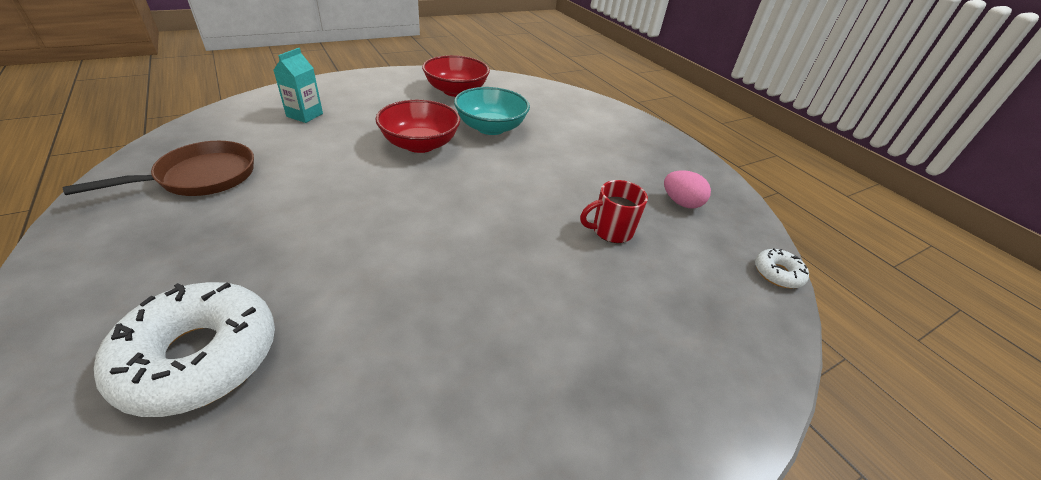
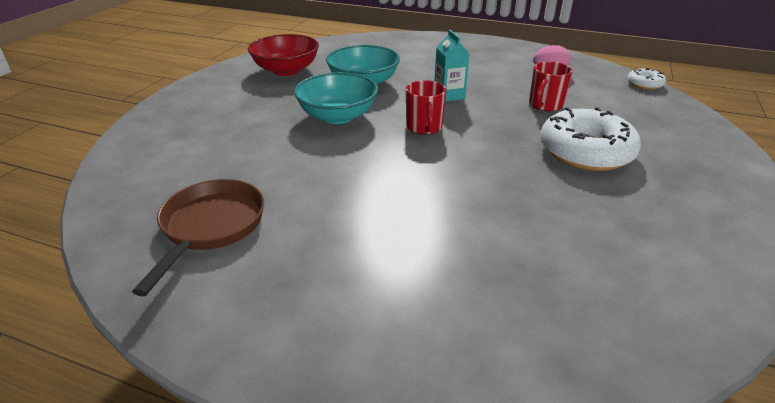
camera: 35 degrees left, 5 degrees down
(200, 357) = (472, 307): white donut -> white donut (585, 152)
(304, 115) = (196, 142): turquoise carton -> turquoise carton (449, 95)
(420, 144) = (338, 116): red bowl -> turquoise bowl
(463, 189) = (424, 127): none -> red mug

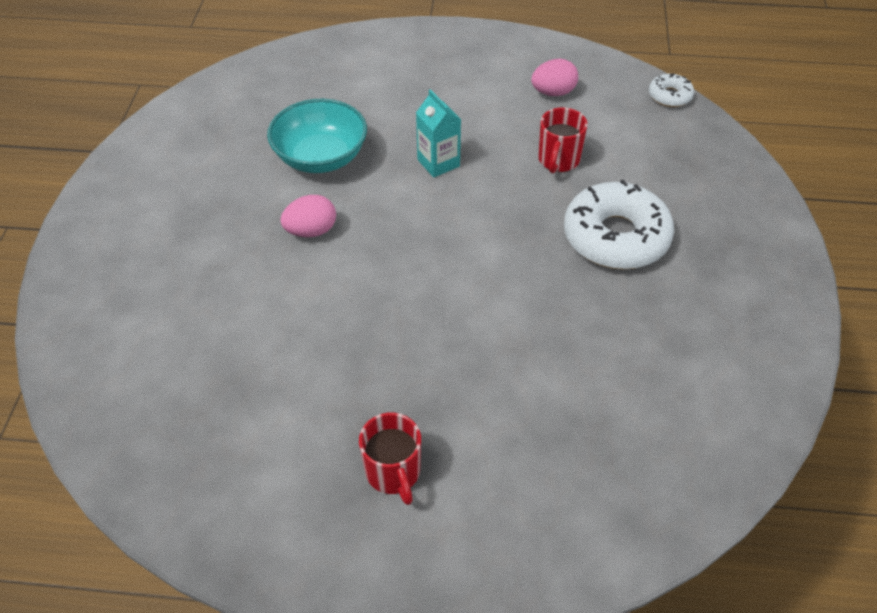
camera: 15 degrees left, 15 degrees up
(210, 227) = (239, 444): brown pan -> none
(286, 70) = (204, 148): red bowl -> none
(338, 116) = (311, 231): turquoise bowl -> pink egg
(424, 127) = (424, 231): red mug -> red mug (393, 473)

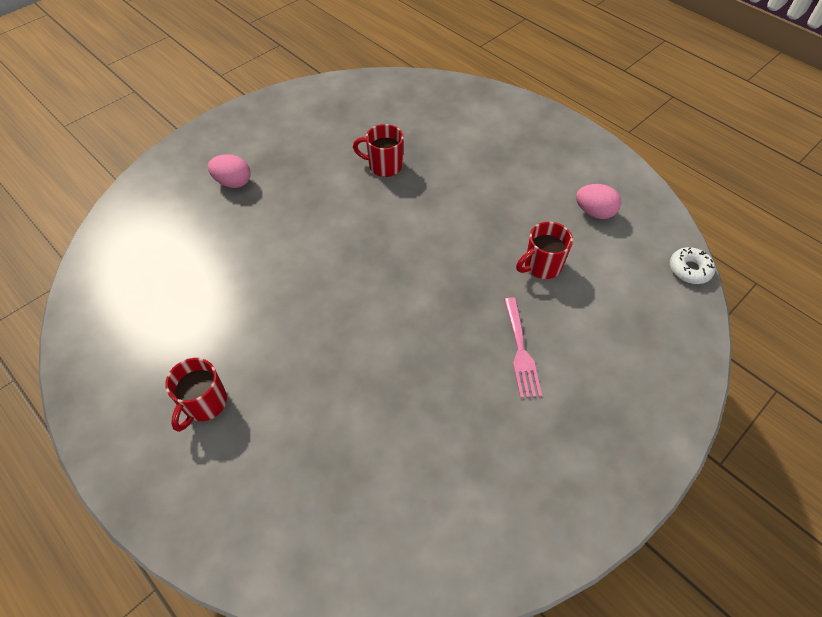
camera: 40 degrees right, 5 degrees up
(311, 231) = (326, 212): pink egg -> pink egg (233, 182)
(321, 157) = (384, 166): turquoise bowl -> red mug
(438, 163) = (454, 215): turquoise carton -> none
(616, 237) = (521, 351): white donut -> pink fork

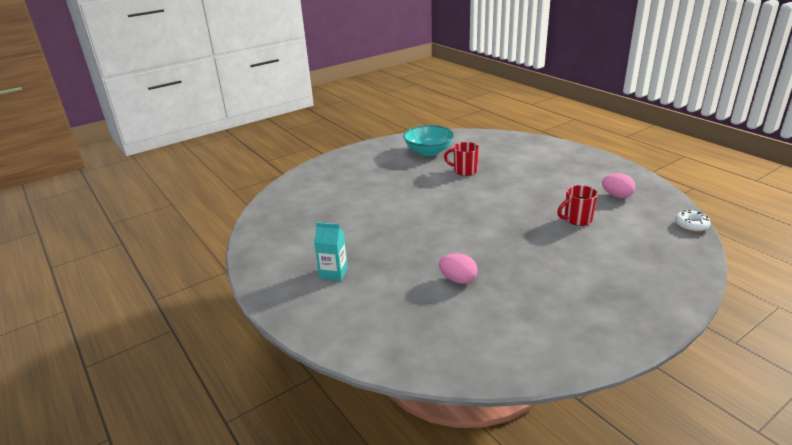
camera: 10 degrees right, 25 degrees down
(204, 404) = (333, 273): red mug -> turquoise carton
(233, 182) = (361, 175): pink egg -> pink egg (458, 280)
(330, 123) = (428, 151): none -> turquoise bowl
(521, 351) = (561, 259): pink fork -> none

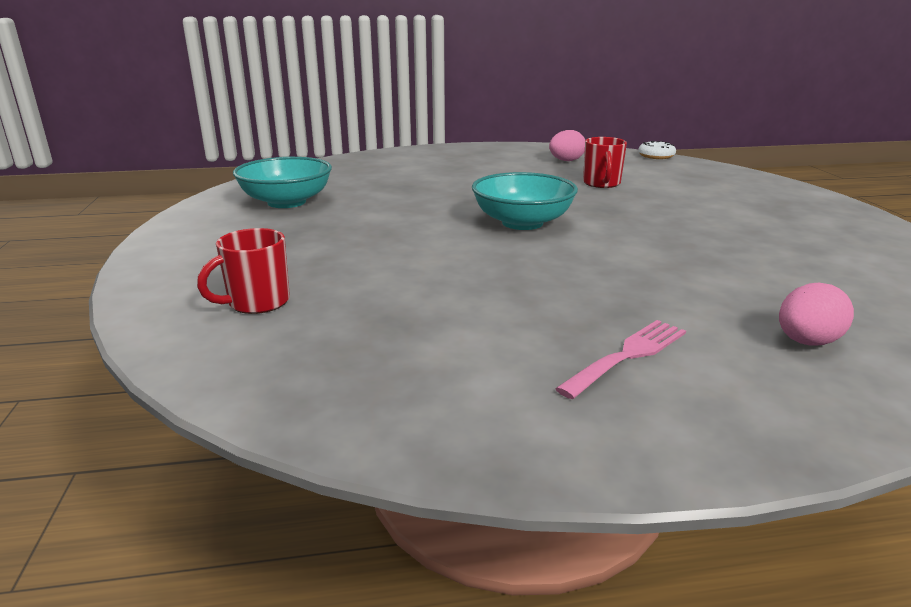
camera: 65 degrees left, 5 degrees down
(333, 273) = (628, 355): turquoise carton -> pink fork
(458, 280) = (709, 266): pink egg -> pink egg (806, 342)
(464, 171) = (392, 198): red mug -> red mug (257, 303)
(467, 213) = (522, 223): none -> turquoise bowl

